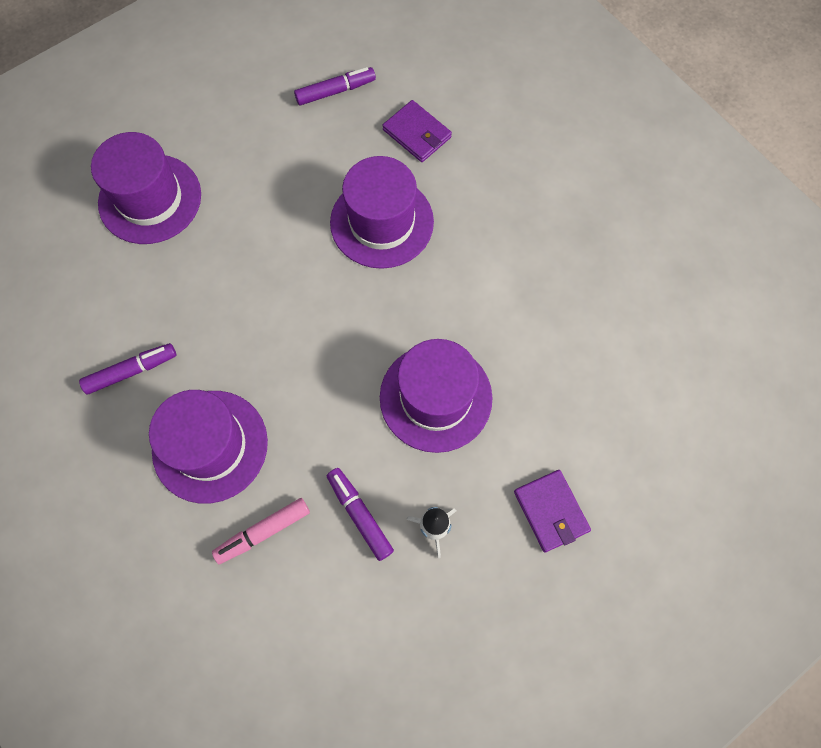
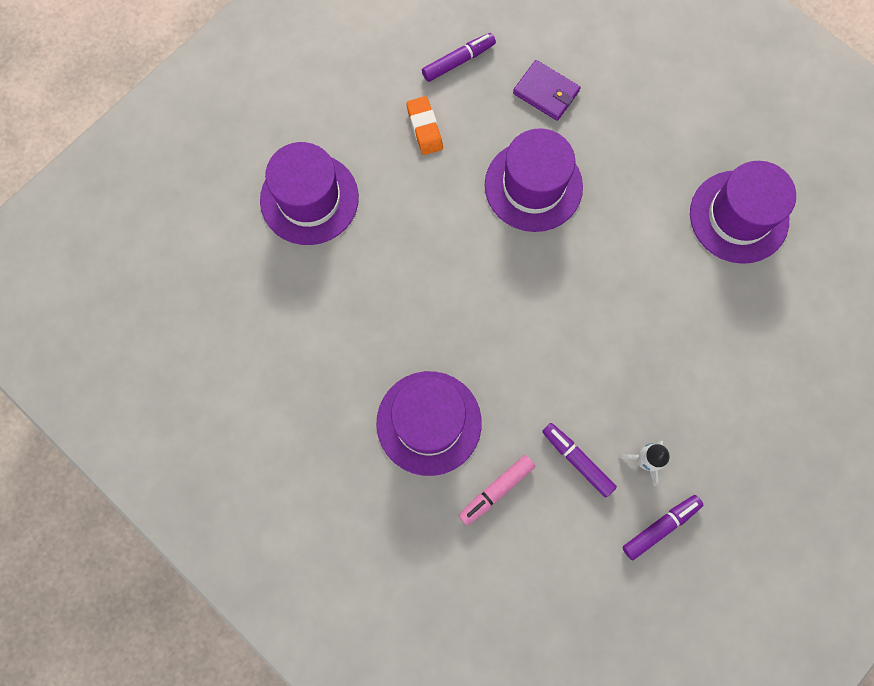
camera: 10 degrees left, 5 degrees up
(132, 371) = (339, 367): purple marker -> purple marker (660, 527)
(285, 149) = (424, 128): none -> orange eraser
(435, 397) = (620, 344): purple hat -> purple hat (738, 217)
(551, 511) = (742, 428): purple wallet -> none

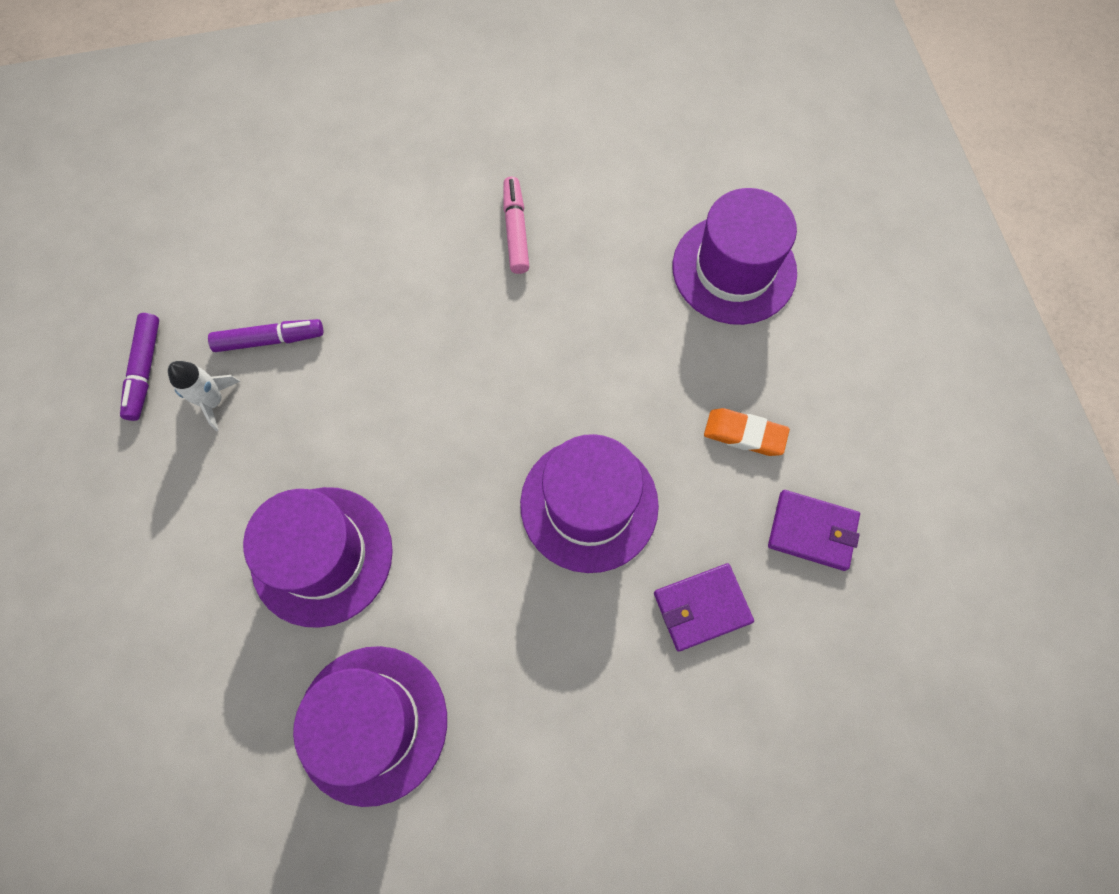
camera: 125 degrees right, 5 degrees down
(429, 423) = (417, 236): purple hat -> purple hat (322, 555)
(458, 61) = (812, 531): purple marker -> purple wallet
(496, 490) = (307, 252): pink marker -> pink marker (516, 230)

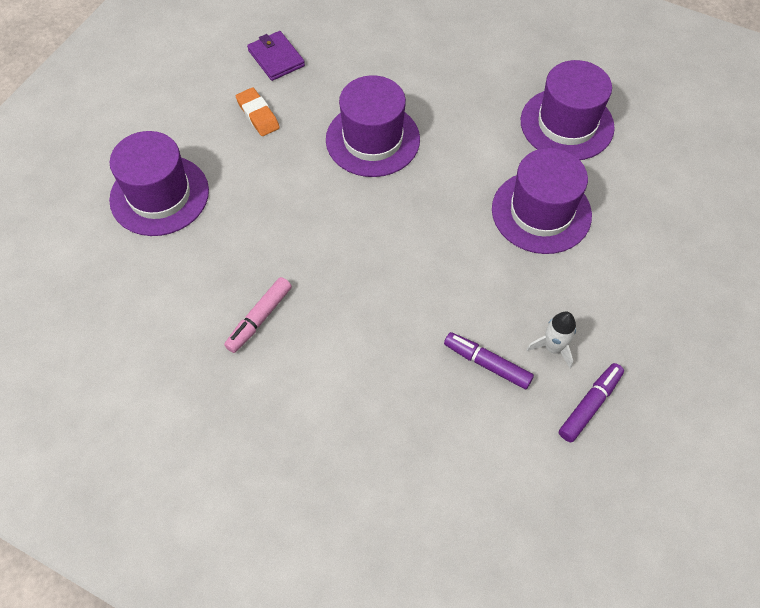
camera: 140 degrees left, 10 degrees down
(701, 607) = (362, 65): purple wallet -> none

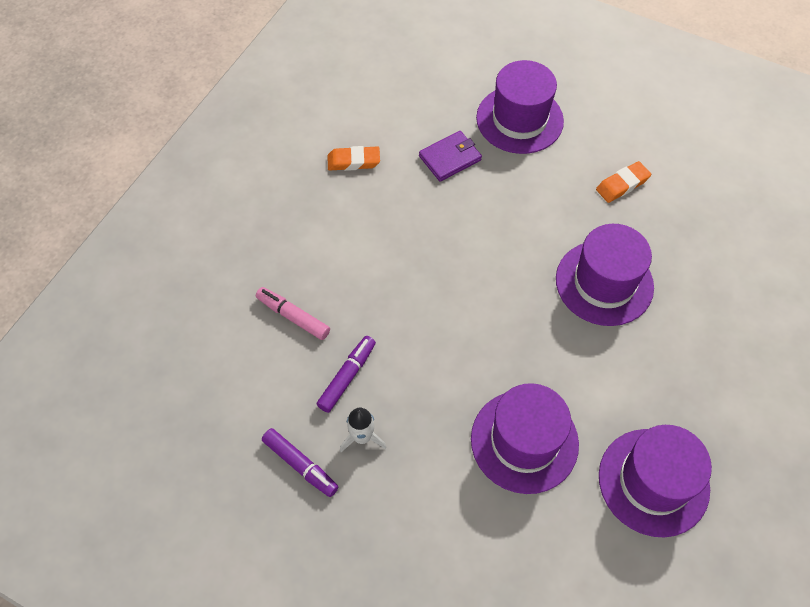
camera: 90 degrees right, 0 degrees up
(199, 365) = (353, 161): none -> orange eraser
(259, 318) = (396, 199): pink marker -> pink marker (293, 316)
(276, 58) = (701, 195): purple wallet -> purple wallet (450, 158)

